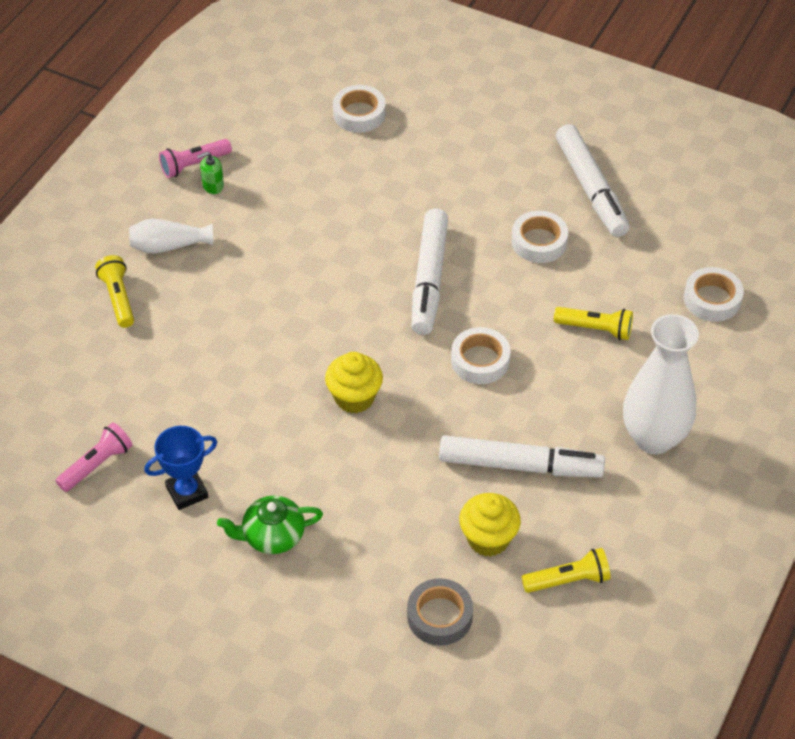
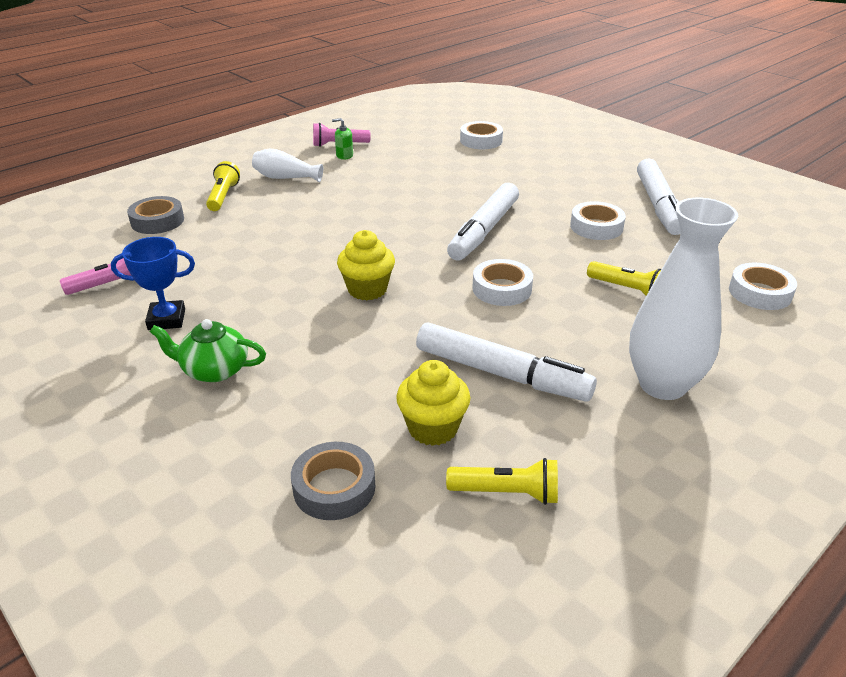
camera: 20 degrees right, 15 degrees down
(73, 359) = (157, 221): none -> grey tape

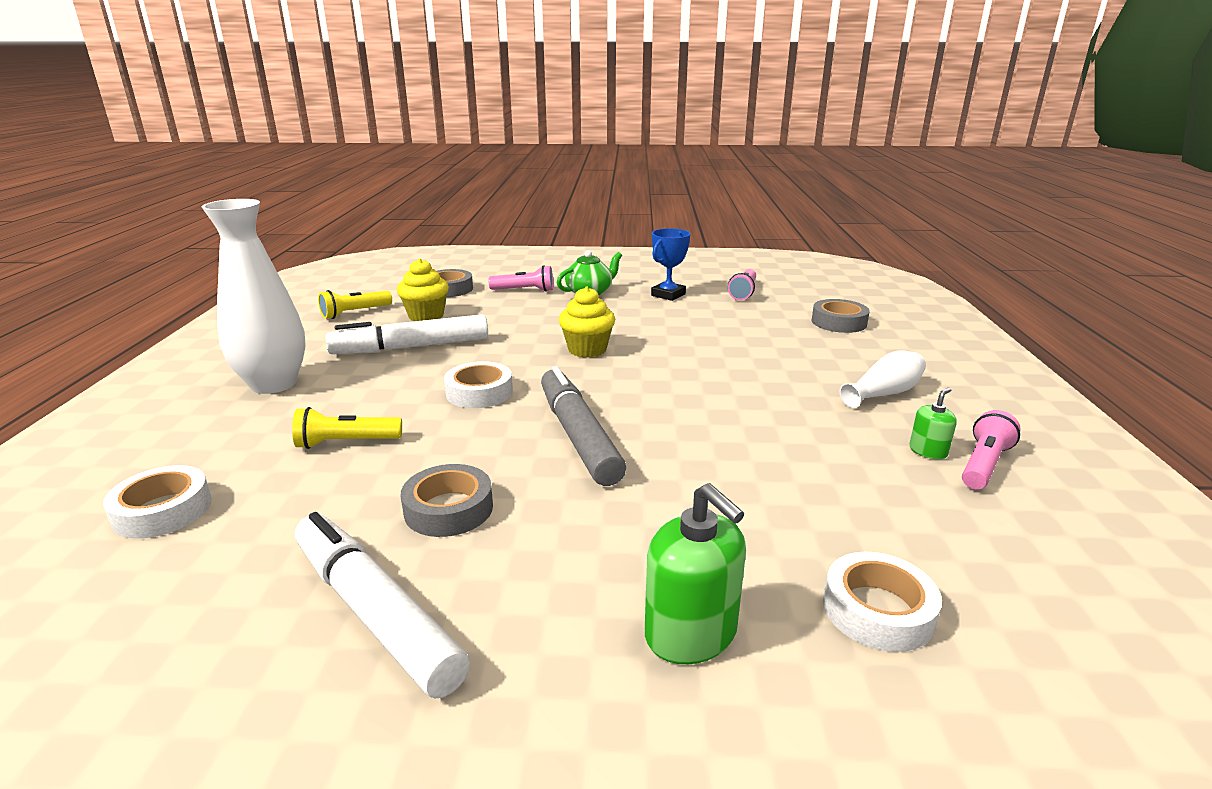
camera: 135 degrees right, 10 degrees down
(223, 196) = (865, 354): yellow flashlight -> none
(263, 420) = (524, 290): none -> pink flashlight
(483, 231) = (578, 436): white marker -> grey marker
(549, 159) = (691, 633): none -> green soap dispenser
(596, 227) = (448, 509): white tape -> grey tape

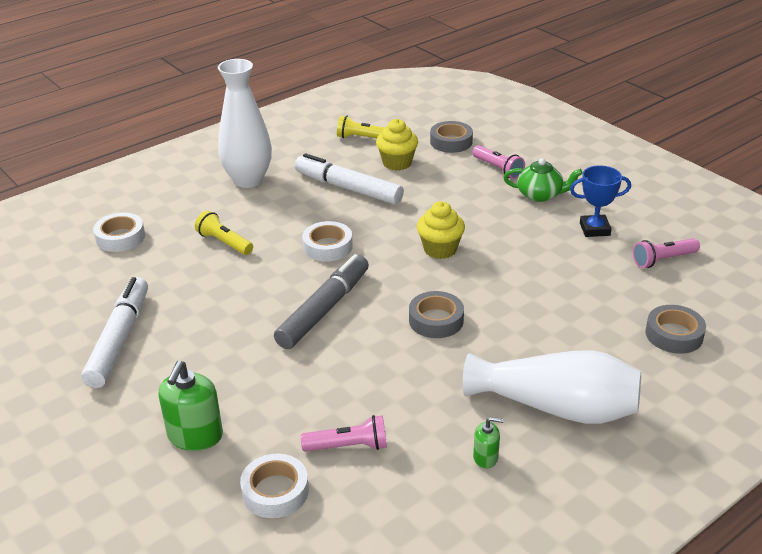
camera: 50 degrees right, 10 degrees up
(448, 509) = (207, 311): grey tape -> grey tape (436, 320)
(883, 393) = (556, 407): white vase -> white vase, size x1.88
(983, 465) = (498, 489): pink flashlight -> pink flashlight (348, 446)

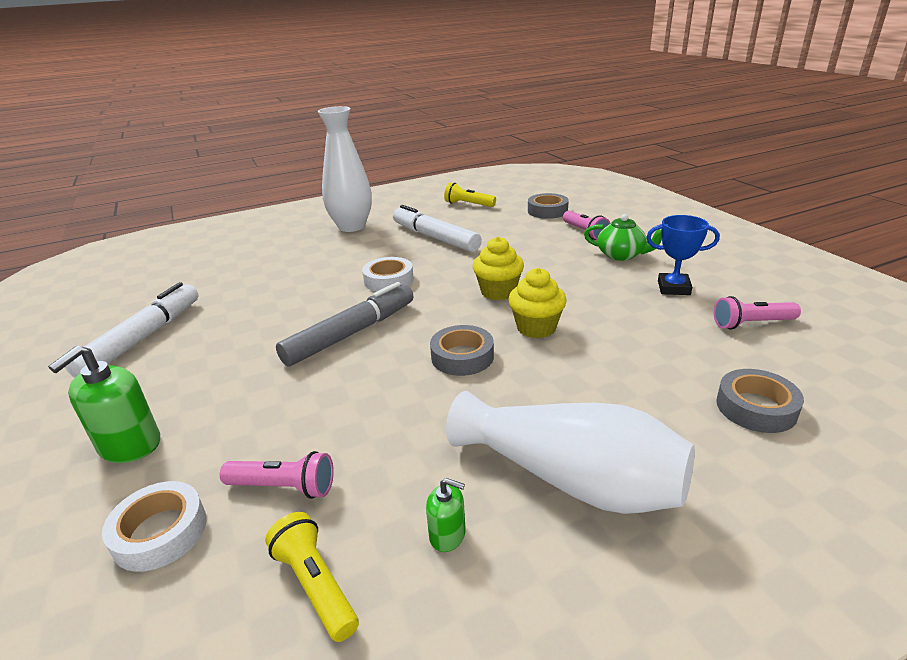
camera: 15 degrees right, 5 degrees down
(120, 237) = (215, 258): white tape -> none
(224, 243) = (298, 269): yellow flashlight -> yellow flashlight (316, 585)
(397, 163) = (490, 223): yellow cupcake -> yellow cupcake (536, 328)

